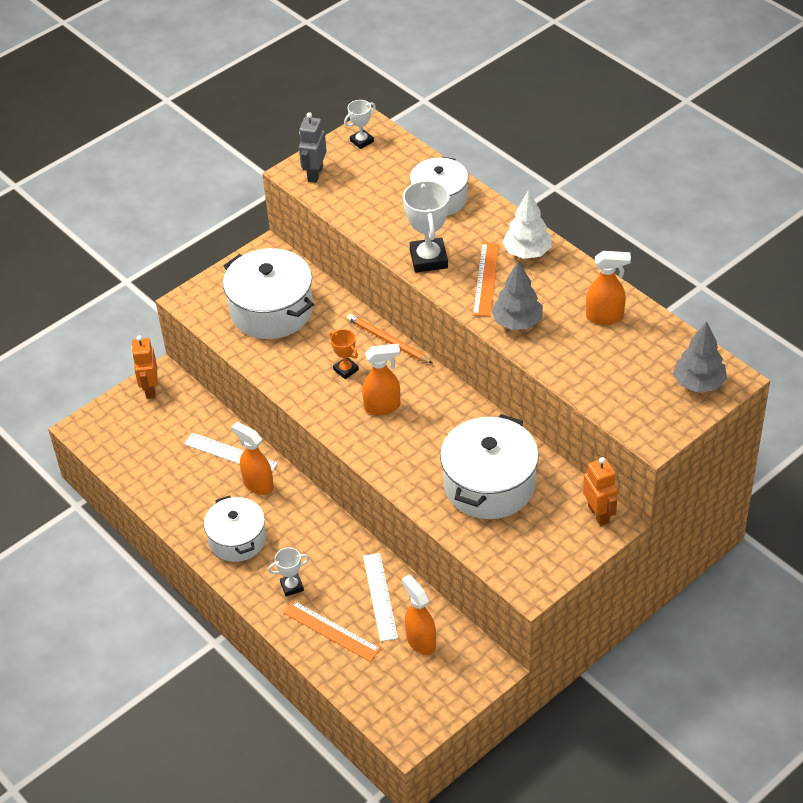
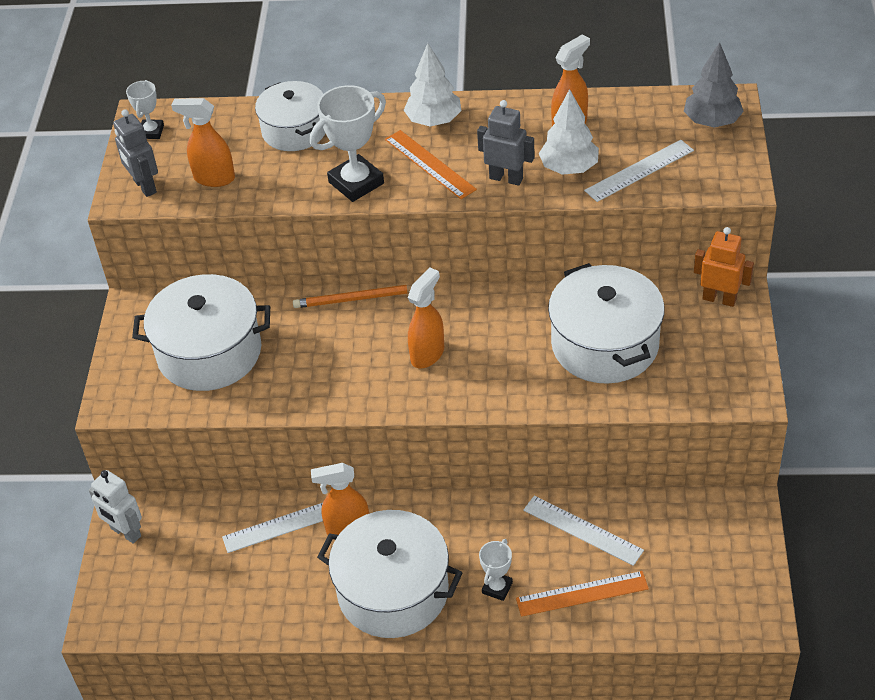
camera: 45 degrees left, 0 degrees up
(150, 389) = (125, 532): orange robot -> white robot
(237, 539) = (393, 591): white pot -> white pot, size x1.53
(346, 370) = (351, 349): orange trophy -> none
(421, 641) = (664, 536): orange spray bottle -> orange spray bottle (214, 178)
(428, 259) = (356, 183): white trophy -> white trophy turned 75 degrees counterclockwise
(517, 322) = (506, 178): grey tree -> grey robot
(563, 344) = (569, 168): none -> white tree
(604, 380) = (639, 170): none -> white ruler

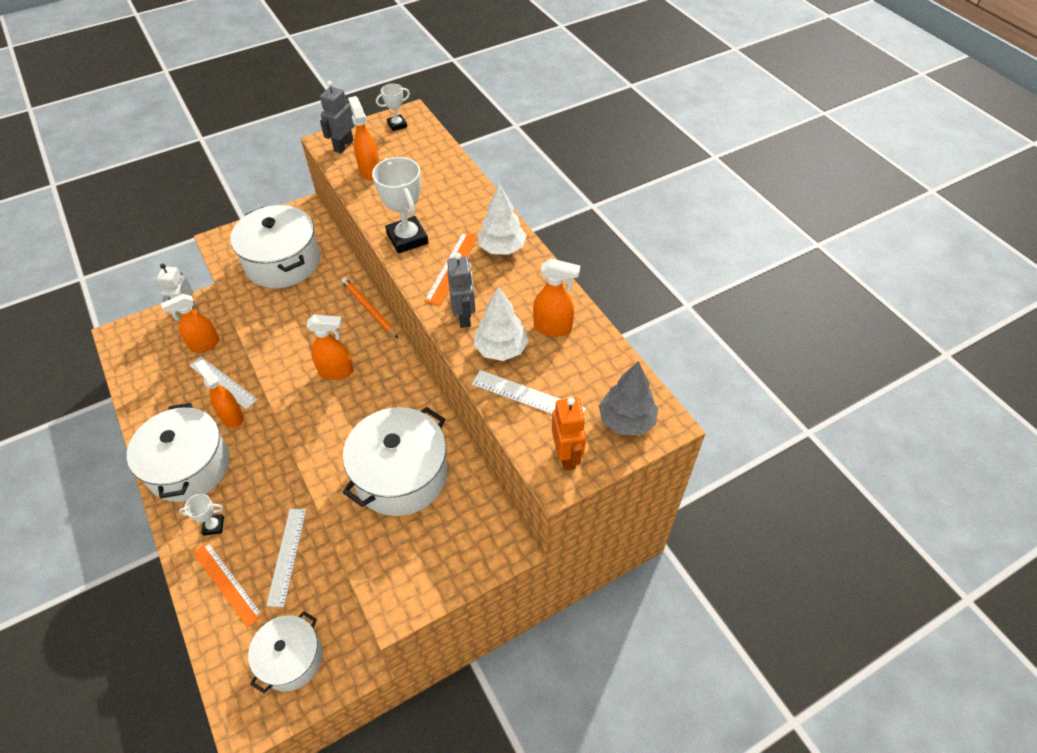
camera: 55 degrees right, 5 degrees up
(203, 528) = (204, 345): none -> orange spray bottle
(294, 130) = (442, 185): white pot -> white pot (291, 659)
(356, 183) = (407, 238): white trophy -> white trophy turned 45 degrees clockwise
(719, 299) = (496, 534): orange robot -> orange robot (566, 456)

